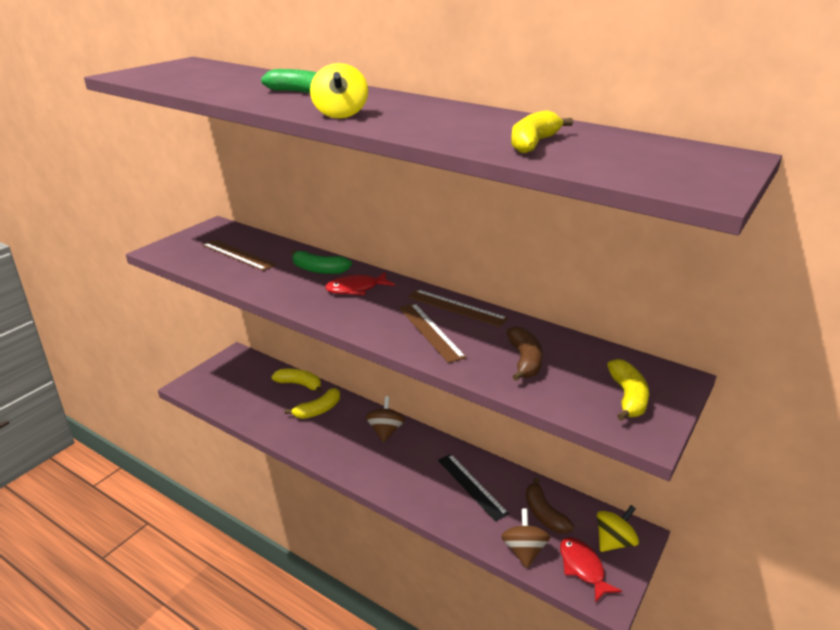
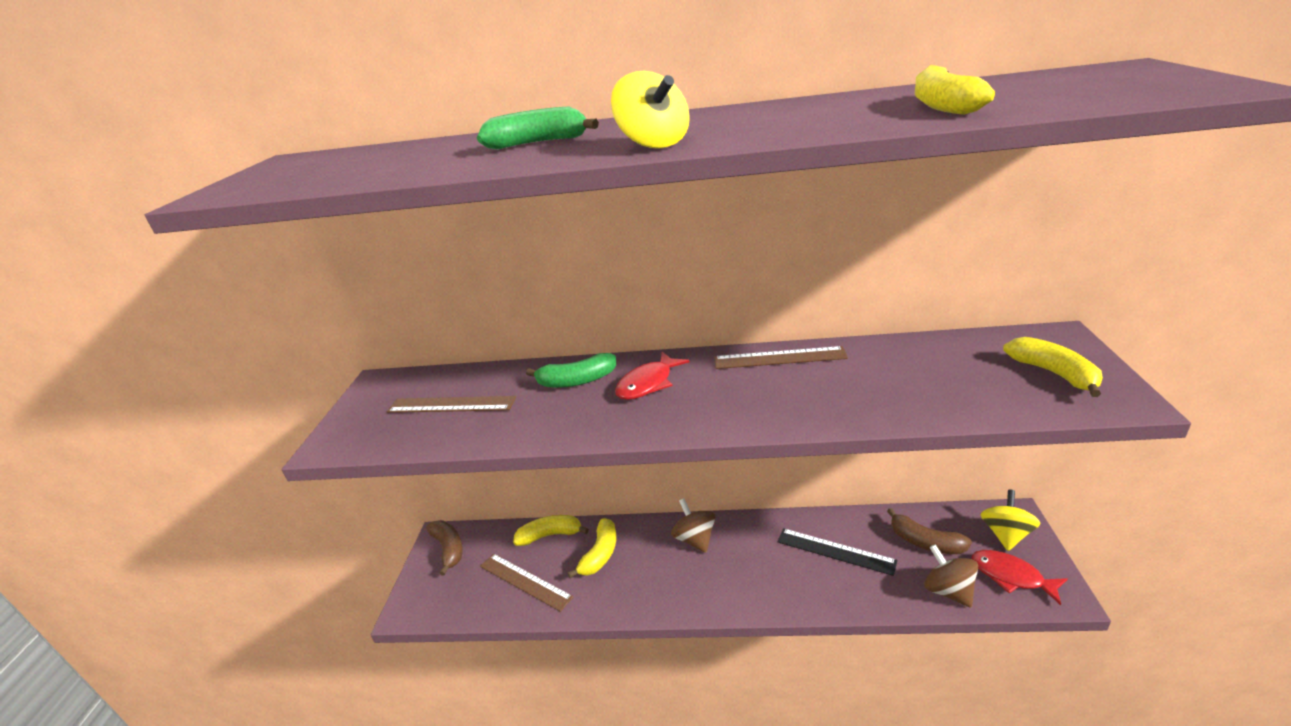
camera: 25 degrees left, 0 degrees up
(430, 331) = (790, 394): brown ruler -> brown ruler (525, 581)
(524, 361) = (919, 381): brown banana -> brown banana (449, 549)

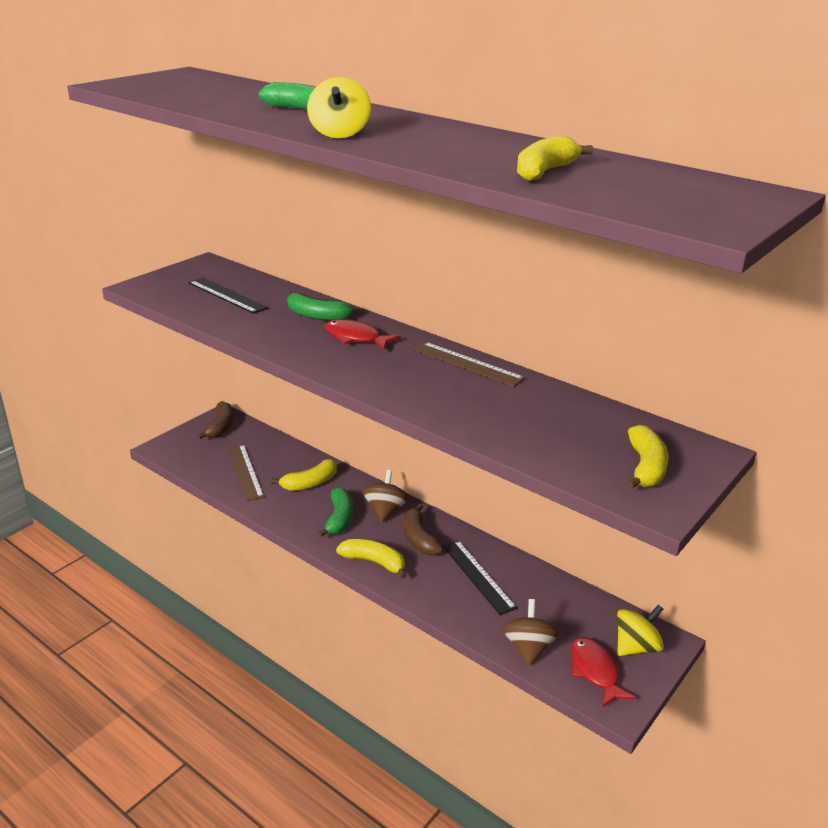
camera: 30 degrees right, 0 degrees up
(451, 405) = (227, 295): brown ruler -> black ruler
(550, 535) = (291, 454): yellow banana -> yellow banana (374, 562)
(648, 383) = (356, 338): red fish -> red fish turned 45 degrees clockwise
(666, 573) = (339, 518): none -> green banana
(925, 542) = (558, 611): brown banana -> brown banana (419, 538)

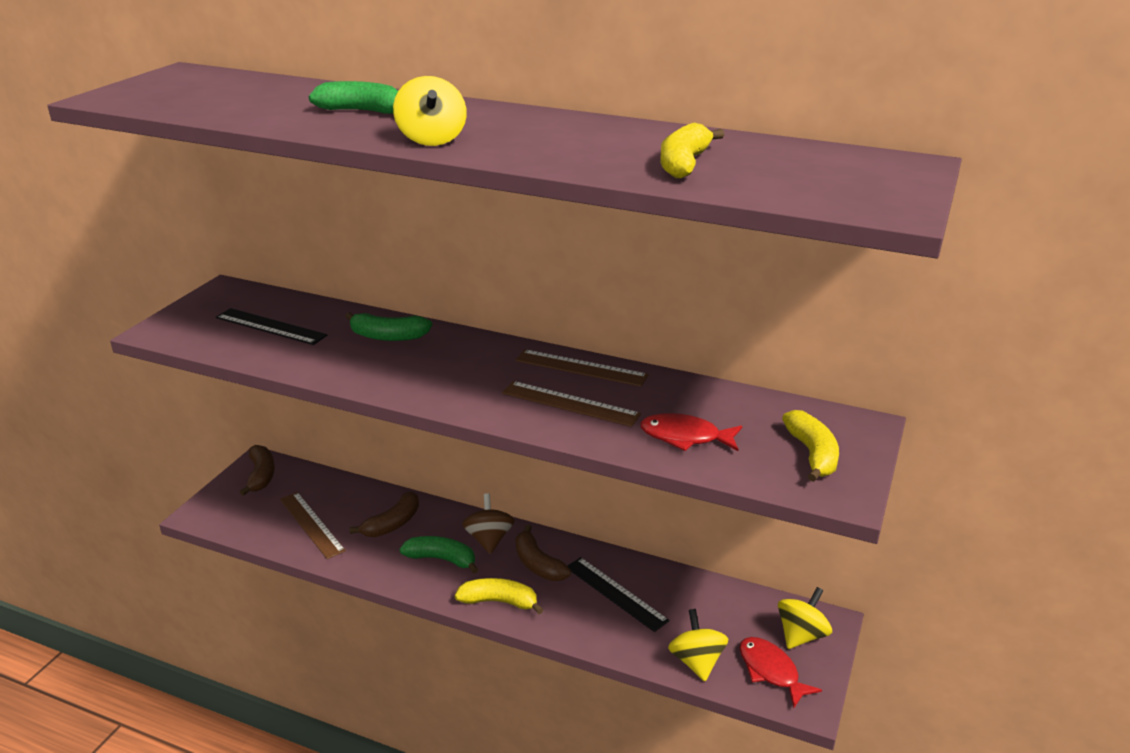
camera: 15 degrees left, 0 degrees up
(310, 483) = (392, 524): yellow banana -> brown banana
(339, 518) = (441, 559): green banana -> green banana turned 60 degrees counterclockwise
(356, 338) = (445, 356): red fish -> red fish (685, 437)
(443, 390) = (570, 403): none -> brown ruler
(528, 648) = (696, 661): brown spinning top -> yellow spinning top

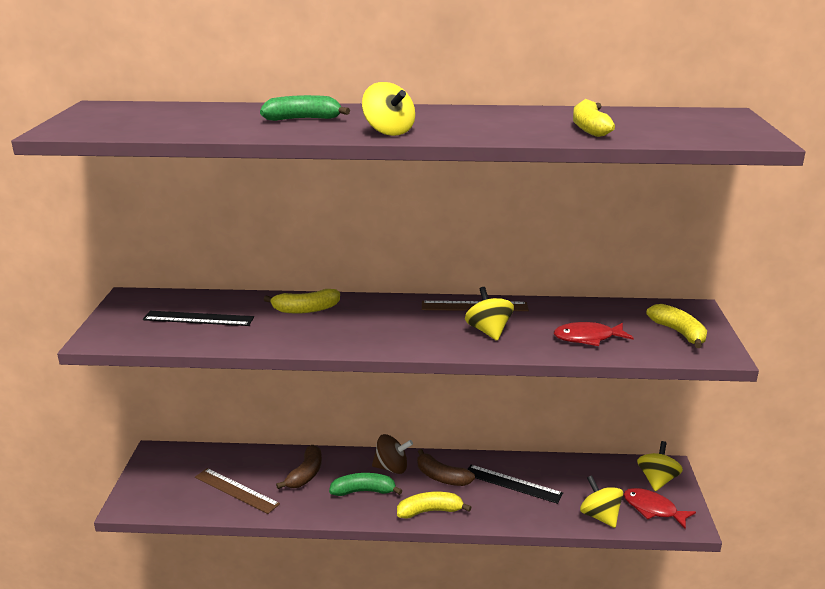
camera: 20 degrees left, 5 degrees down
(261, 475) = (165, 462): brown banana -> none
(388, 336) = (305, 309): green banana -> yellow banana
(489, 539) = (392, 468): brown spinning top -> brown spinning top turned 120 degrees clockwise
(570, 403) = (488, 331): brown ruler -> yellow spinning top

